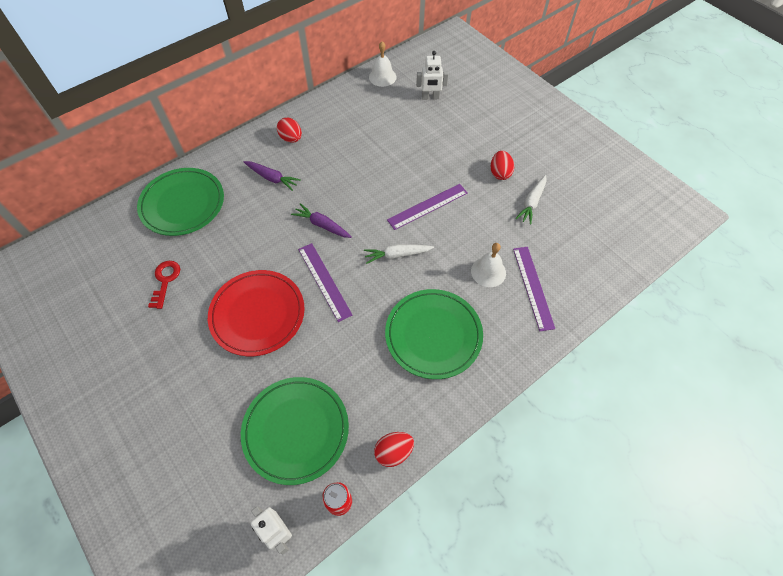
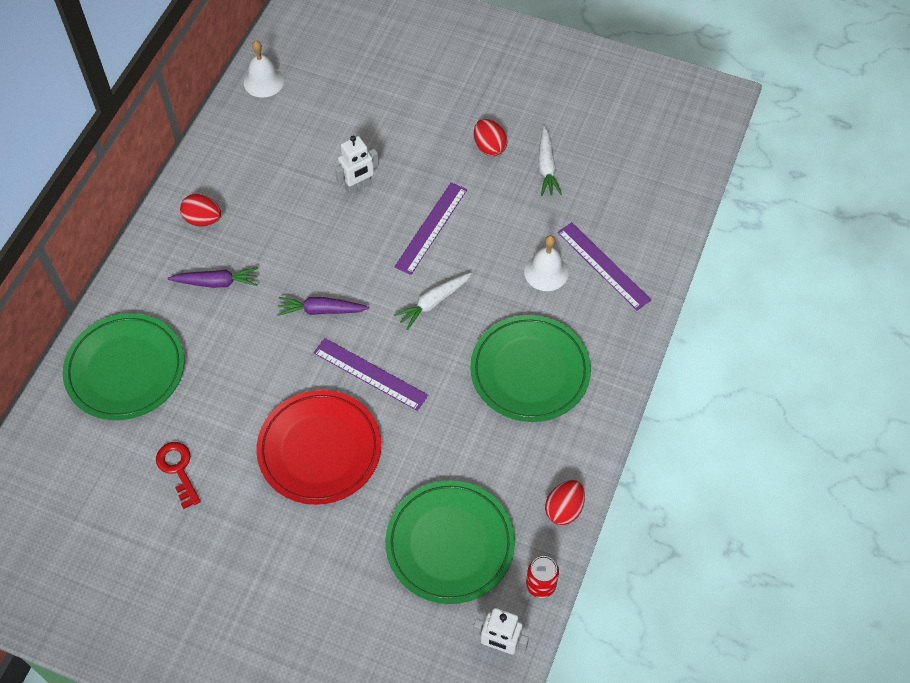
camera: 30 degrees left, 0 degrees up
(430, 97) = (344, 84): white robot -> white robot (358, 186)

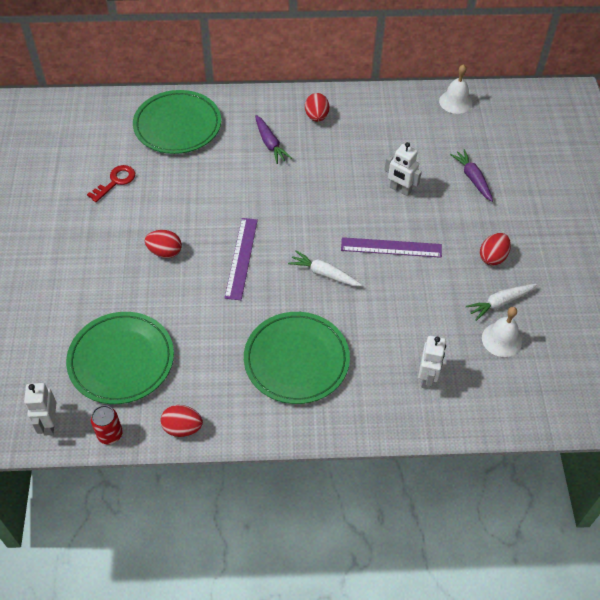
camera: 65 degrees right, 5 degrees down
(319, 449) = (165, 252): red plate -> red egg
(321, 310) = (279, 209): purple carrot -> purple carrot (472, 179)
(546, 272) = (396, 339): white bell -> white bell (501, 339)
(603, 266) = (427, 378): purple ruler -> white robot

